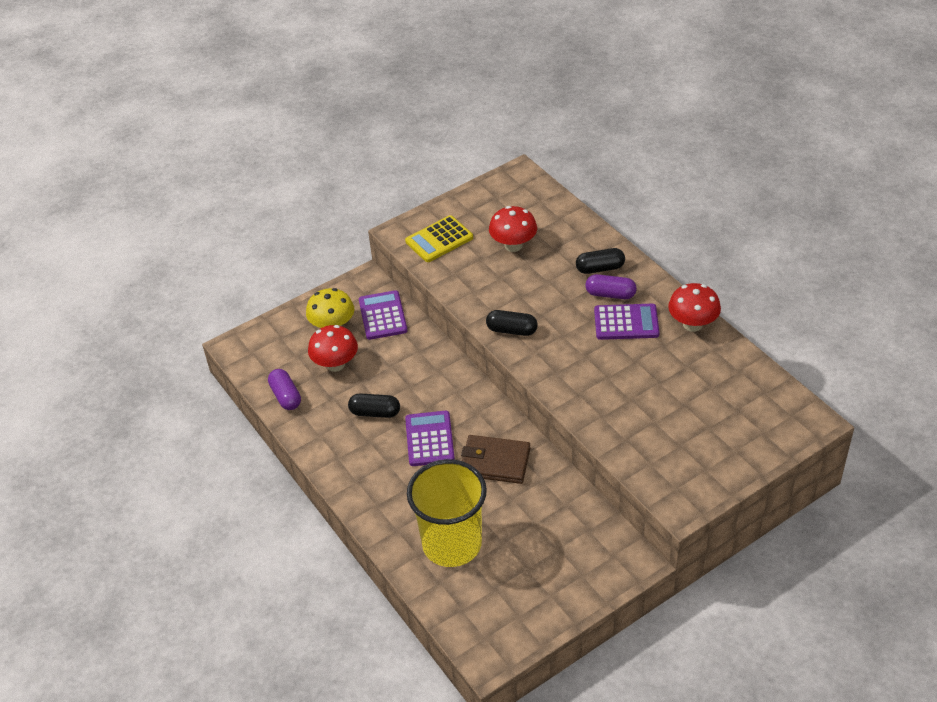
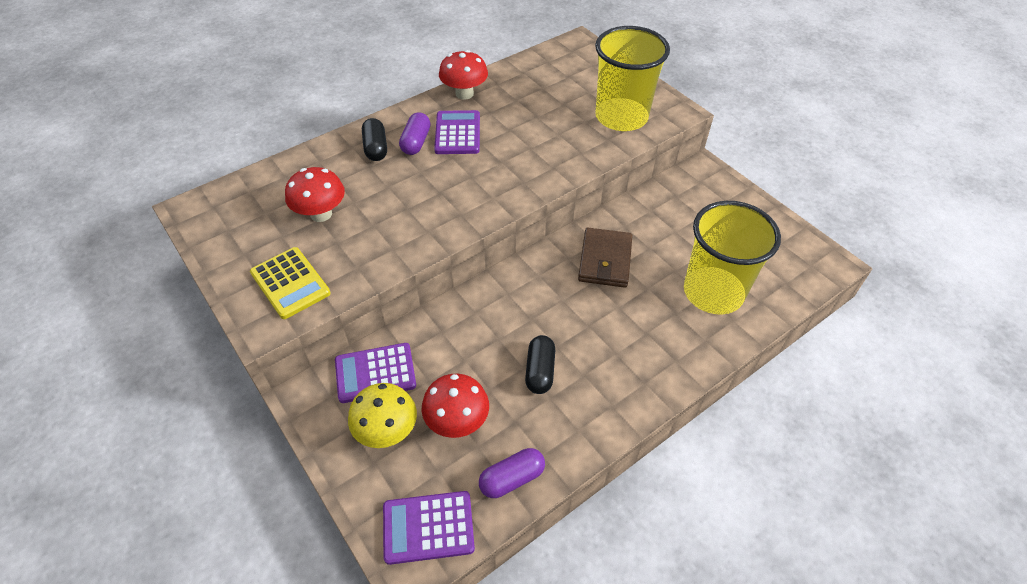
camera: 95 degrees left, 5 degrees up
(429, 439) = (578, 316): purple calculator -> purple calculator (428, 527)
(512, 330) = (460, 215): black capsule -> none
(665, 453) = (621, 117): none -> yellow cup

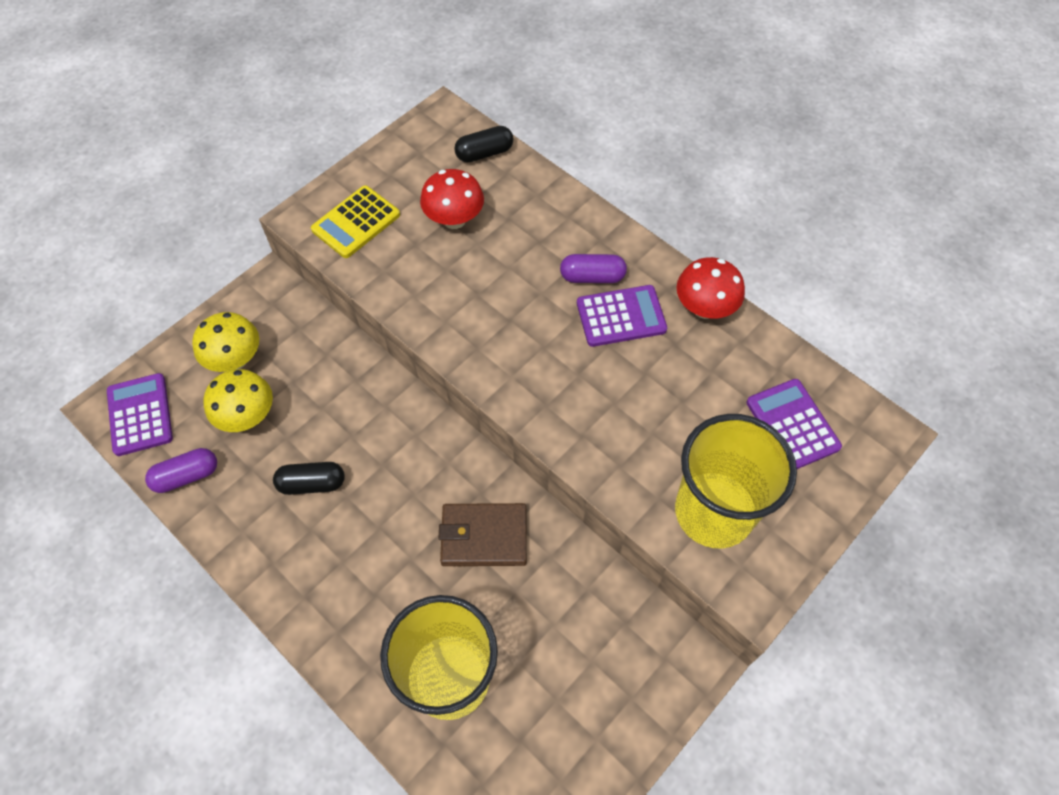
camera: 80 degrees right, 10 degrees up
(375, 373) = (299, 333): purple calculator -> purple calculator (792, 425)
(376, 148) = (571, 240): black capsule -> black capsule (484, 153)
(457, 421) = (247, 416): red mushroom -> yellow mushroom
(512, 478) = (186, 476): purple capsule -> purple capsule turned 75 degrees counterclockwise

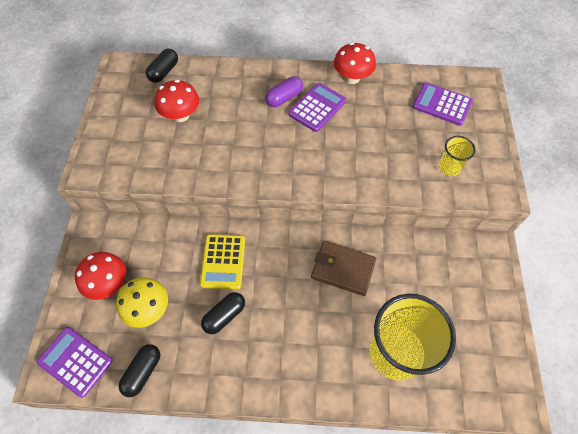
camera: 40 degrees left, 0 degrees up
(186, 476) = (143, 372): purple capsule -> black capsule
(235, 359) = (109, 284): yellow mushroom -> red mushroom
(356, 222) = (123, 152): yellow calculator -> yellow calculator (223, 261)
(484, 536) = (343, 269): brown wallet -> brown wallet turned 60 degrees clockwise
(714, 512) = (449, 167): yellow cup -> yellow cup, size x0.46

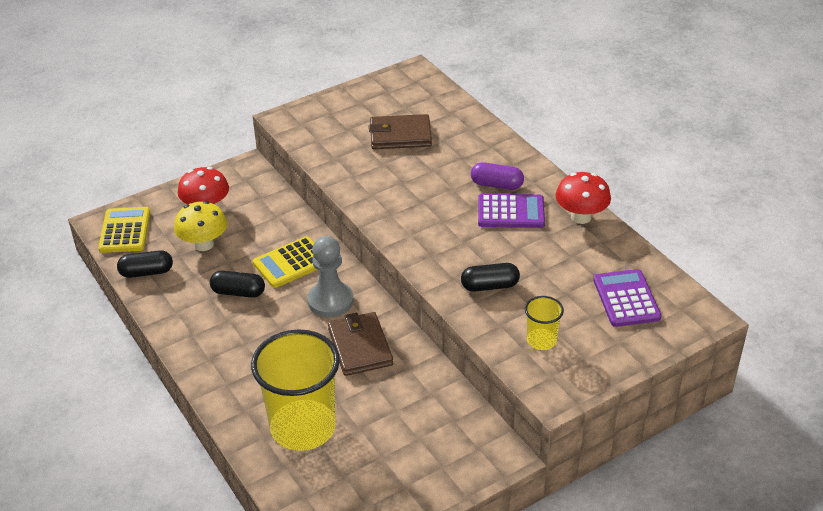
camera: 55 degrees right, 20 degrees down
(75, 361) = (125, 231): purple calculator -> yellow calculator
(164, 72) = (438, 99): black capsule -> black capsule (490, 286)
(181, 115) = (400, 135): red mushroom -> brown wallet
(283, 260) = (330, 301): none -> grey pawn

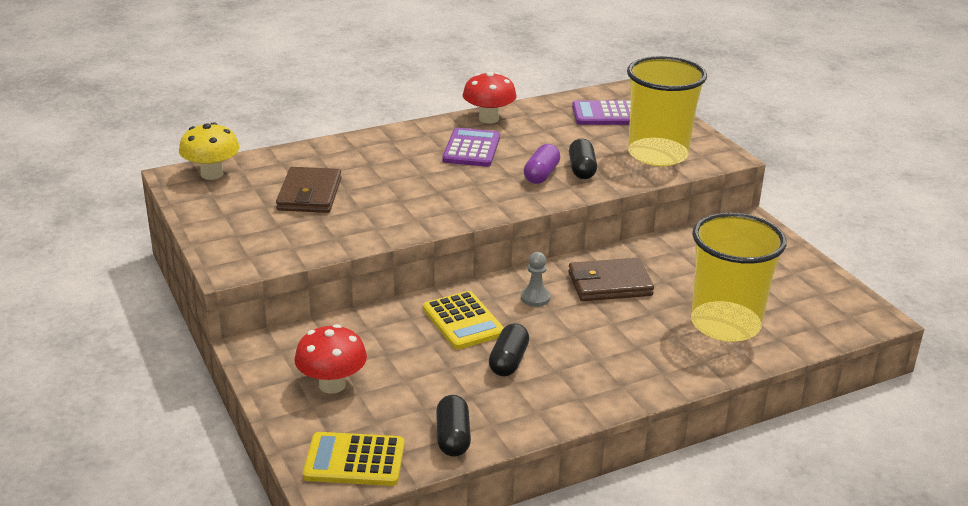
camera: 85 degrees left, 10 degrees down
(204, 244) = (408, 387): yellow mushroom -> yellow mushroom (212, 174)
(330, 301) = (535, 298): grey pawn -> grey pawn, size x0.57
(496, 185) = (424, 151): purple capsule -> purple capsule (541, 175)
(541, 340) = (657, 154): yellow cup -> yellow cup, size x2.18

